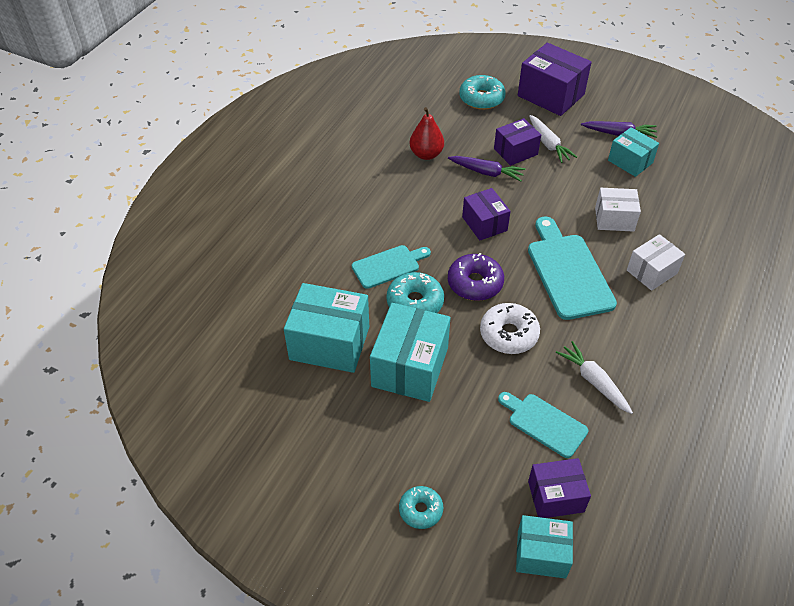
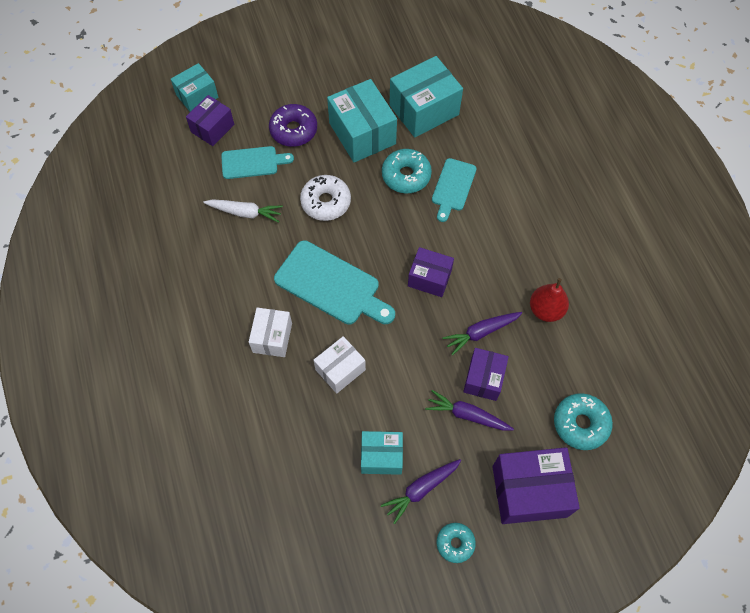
camera: 135 degrees right, 15 degrees up
(420, 510) = (276, 69): turquoise donut -> turquoise donut (455, 543)
(475, 283) = (384, 222): purple donut -> purple donut (293, 130)
(548, 144) = (467, 415): white carrot -> purple carrot

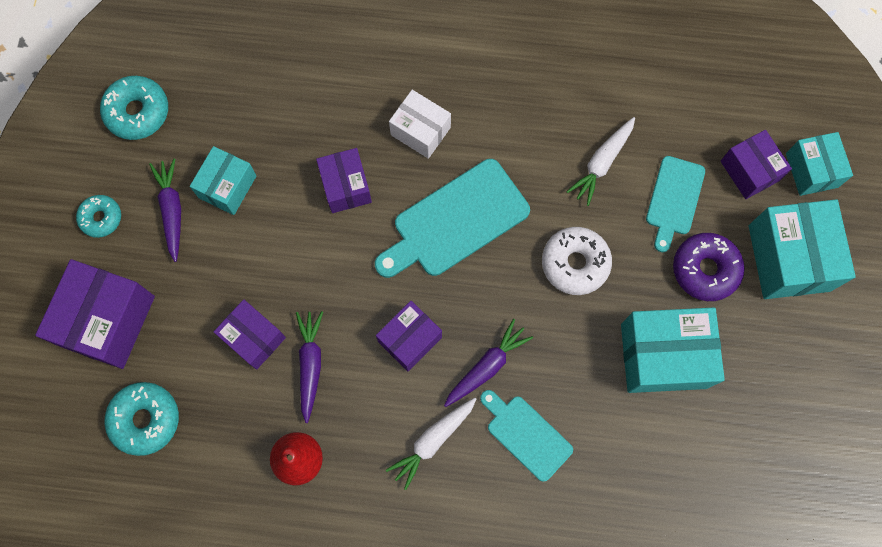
camera: 115 degrees right, 10 degrees up
(340, 369) = (346, 186): white box -> purple box
(406, 176) = (571, 382): turquoise donut -> turquoise donut (137, 112)
(424, 110) = (669, 459): turquoise box -> turquoise box (788, 258)
(467, 415) = (223, 298): purple carrot -> purple carrot (487, 366)
(487, 237) = (432, 441): none -> white carrot

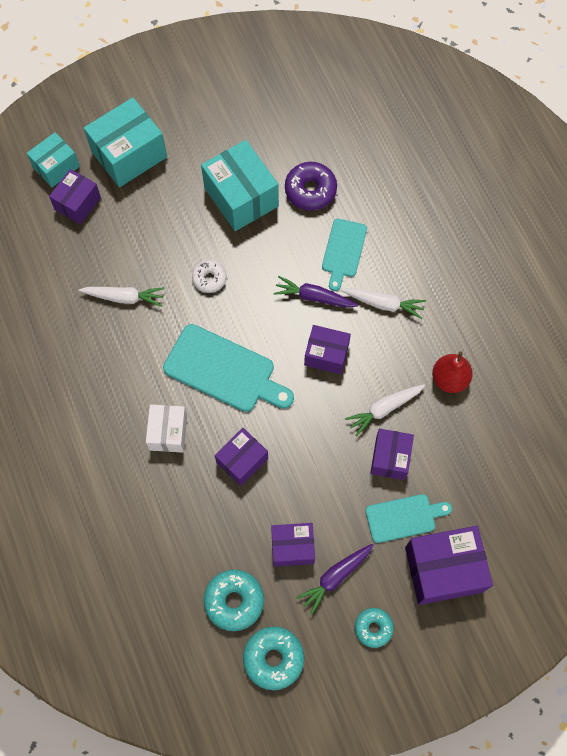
camera: 120 degrees left, 5 degrees down
(145, 419) = (491, 496): turquoise donut -> turquoise donut (234, 601)
(227, 187) = (292, 547): turquoise box -> purple box
(310, 364) = (384, 409): purple carrot -> white carrot
(575, 263) = (209, 279): white donut -> white donut, size x0.64
(674, 199) = (126, 240): turquoise cutting board -> turquoise cutting board (404, 517)
(705, 269) = (166, 199): purple donut -> purple donut (310, 190)

